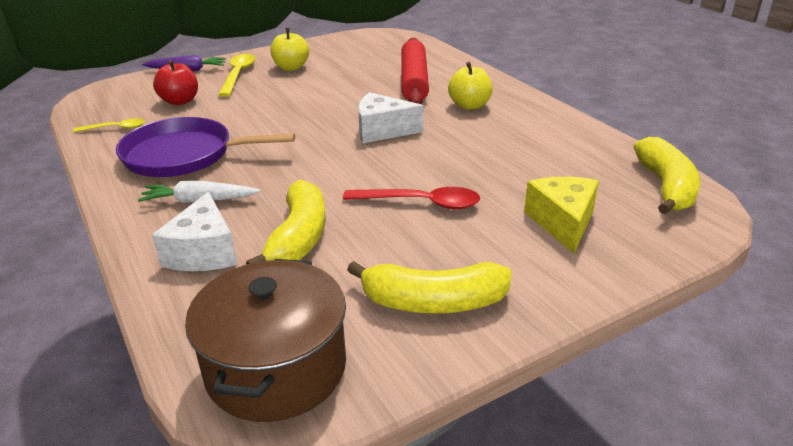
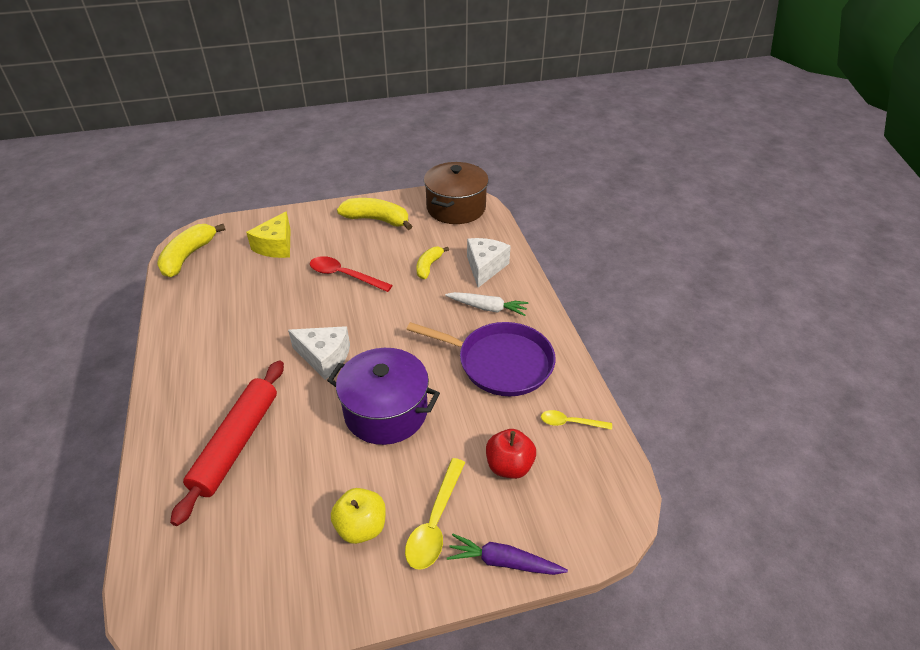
camera: 165 degrees left, 10 degrees up
(298, 110) = (386, 412): none -> purple pot
(299, 237) = (428, 266): yellow banana -> yellow banana, size x0.60
(469, 105) = (221, 378): yellow apple -> none

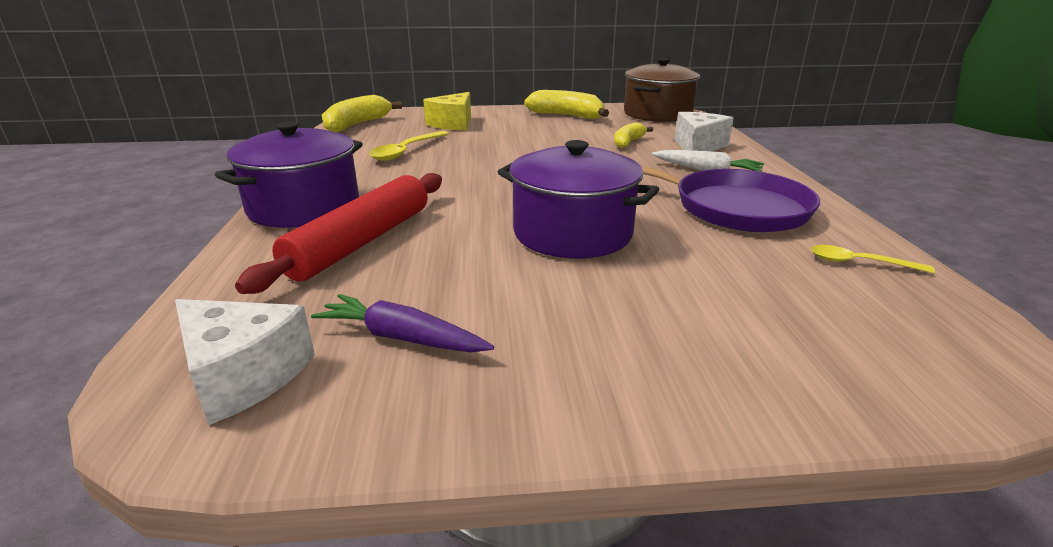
camera: 10 degrees right, 15 degrees down
(180, 402) = (304, 207): none -> purple pot
(324, 357) = (494, 189): white cheese -> white cheese (243, 375)
(344, 275) = (527, 142): red spoon -> none
(361, 527) = (527, 333): yellow apple -> none
(435, 522) = (653, 341): yellow spoon -> yellow spoon (406, 151)
(503, 562) = (789, 402): purple carrot -> purple carrot (401, 338)
(509, 466) = (770, 294): red apple -> none

